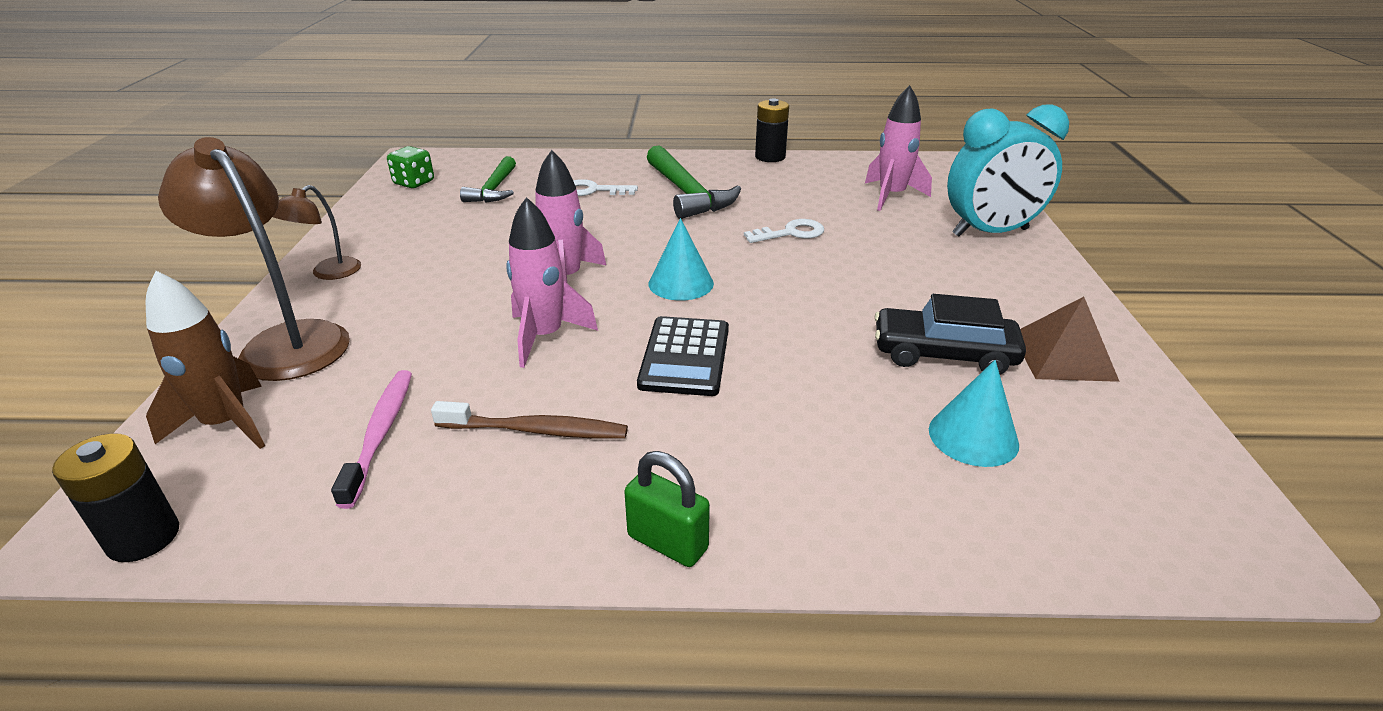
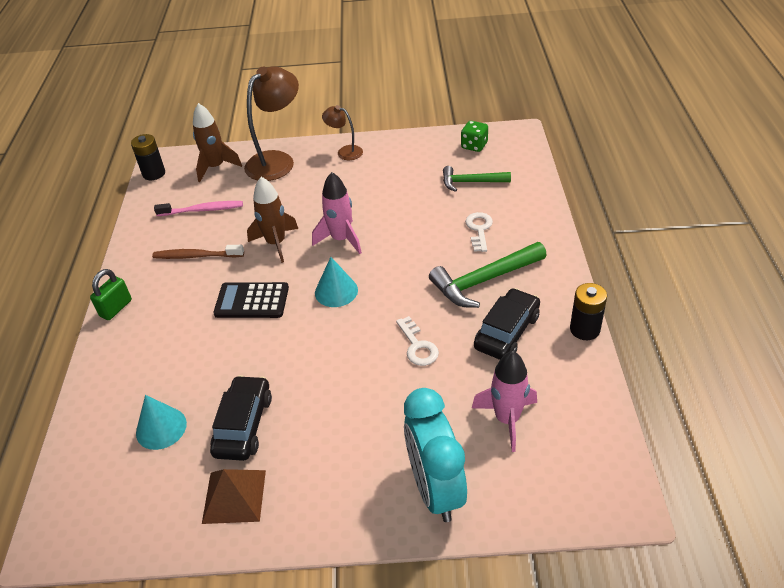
camera: 90 degrees right, 10 degrees up
(536, 430) = (196, 256): brown toothbrush -> brown toothbrush turned 90 degrees clockwise
(545, 337) = (276, 243): pink rocket -> brown rocket
(771, 188) = (507, 332): none -> black car

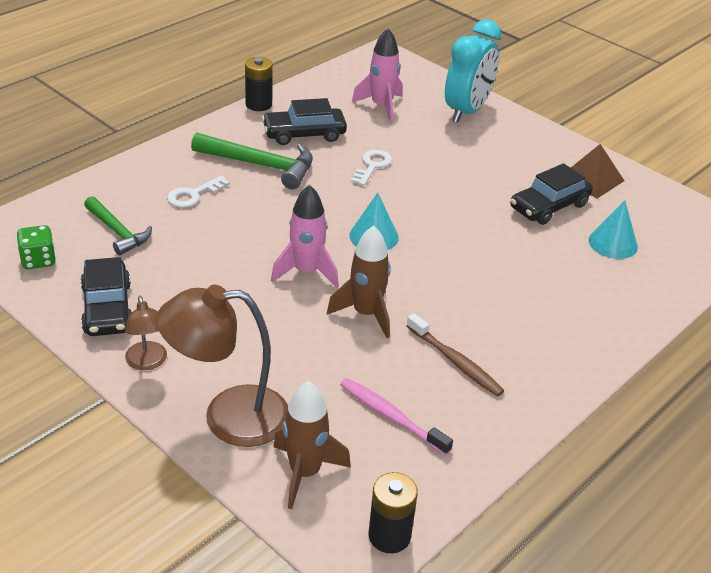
camera: 140 degrees left, 5 degrees down
(116, 308) = (584, 366): green padlock -> none
(252, 301) = (451, 279): black calculator -> none
(402, 154) = (107, 308): none -> black car

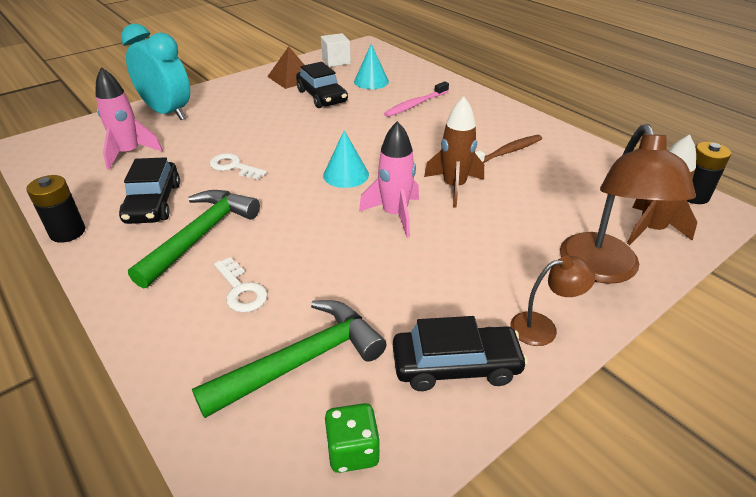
camera: 80 degrees left, 0 degrees up
(118, 232) = (302, 361): green hammer -> green hammer, size x1.52
(391, 416) = (573, 185): pink toothbrush -> pink toothbrush (415, 104)
(663, 209) = (336, 61): none -> white cube

